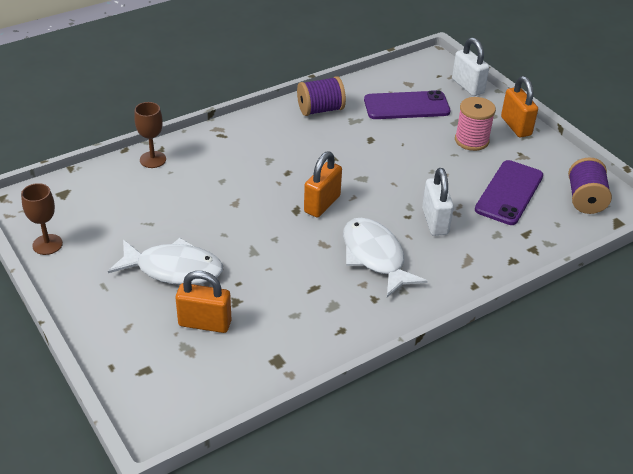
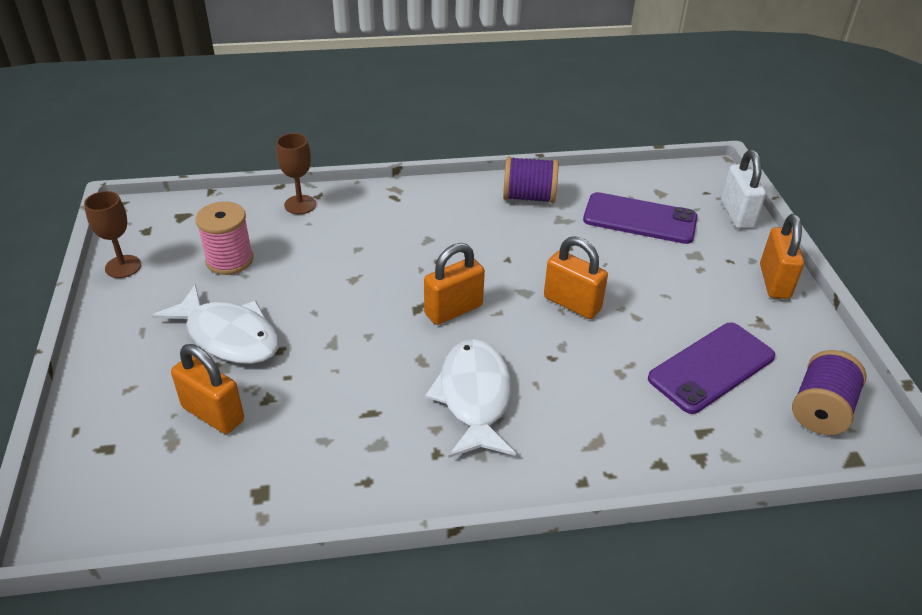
camera: 25 degrees right, 0 degrees up
(398, 177) = (572, 303): none -> orange padlock
(435, 221) = (583, 375): white padlock -> none
(471, 140) = (700, 284): pink spool -> pink spool (229, 260)

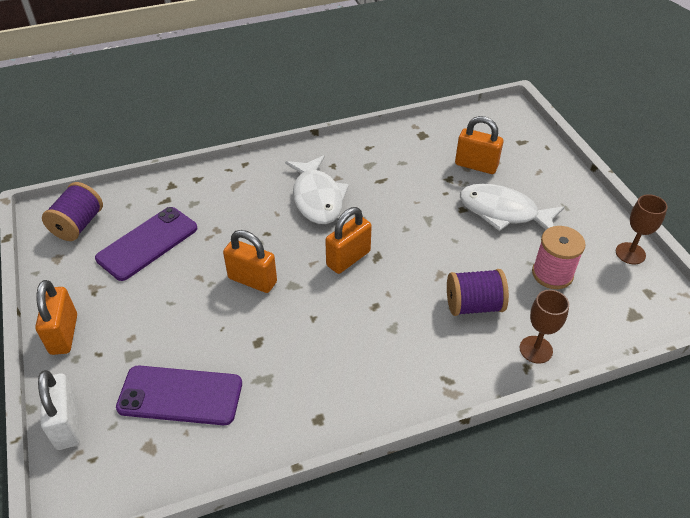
camera: 170 degrees right, 5 degrees up
(528, 197) = (303, 407): purple spool -> purple spool (474, 305)

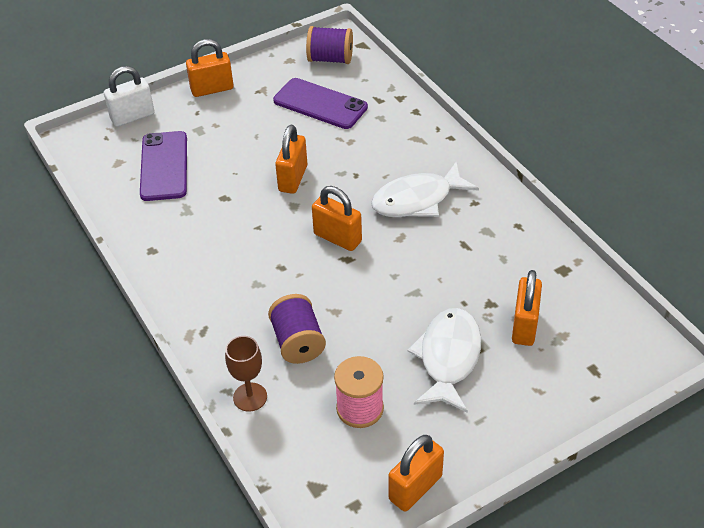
camera: 80 degrees right, 0 degrees up
(630, 253) = (415, 488): brown goblet -> orange padlock

